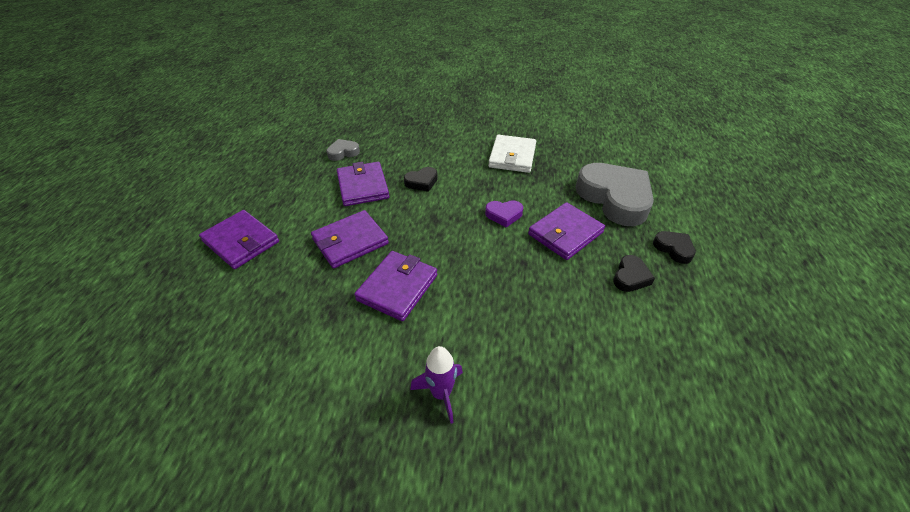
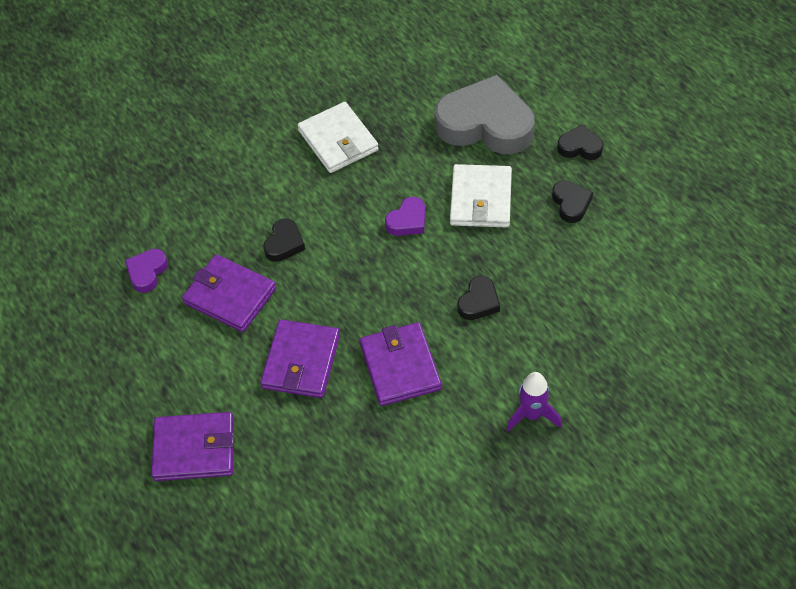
camera: 40 degrees left, 10 degrees up
(343, 152) = (147, 272): grey heart -> purple heart
(494, 289) = (479, 302): none -> black heart
(565, 233) = (480, 199): purple wallet -> white wallet

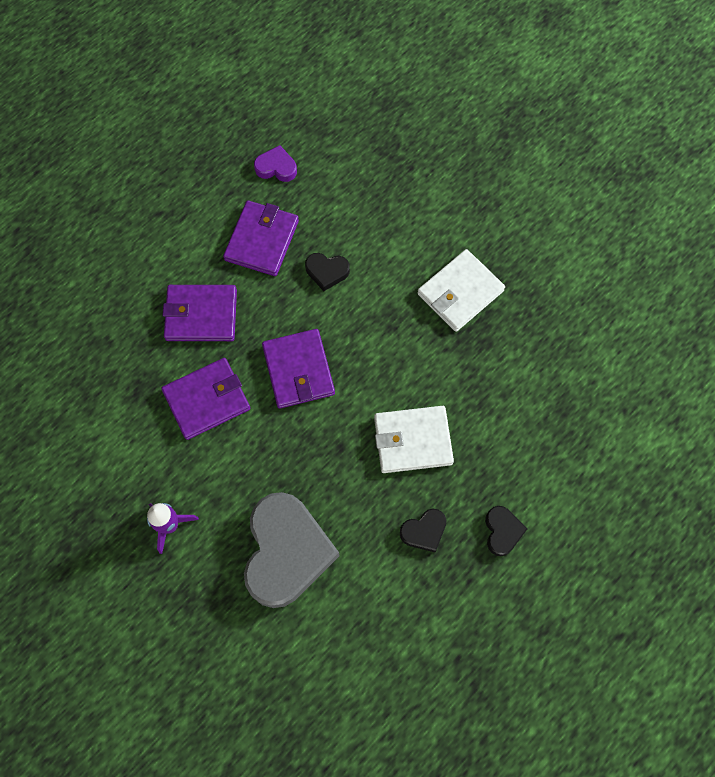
camera: 75 degrees right, 15 degrees up
(194, 449) = (105, 251): purple wallet -> purple wallet (298, 370)
(407, 221) = (373, 376): purple heart -> none
(479, 302) = (288, 458): black heart -> none
(485, 124) = (512, 430): grey heart -> grey heart (286, 552)

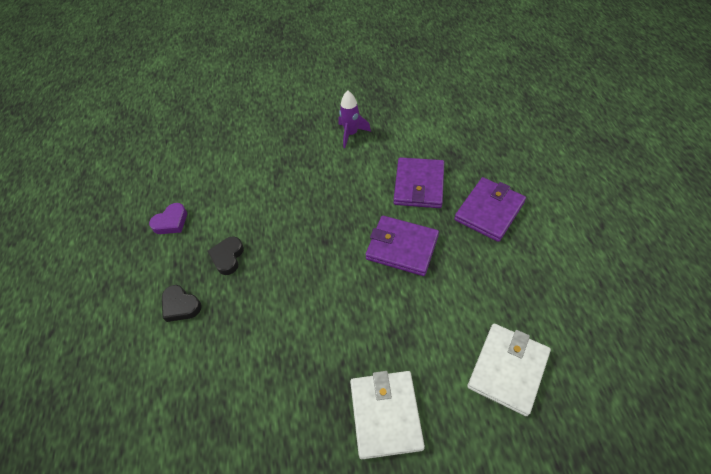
camera: 130 degrees right, 15 degrees down
(262, 240) = (536, 282): purple wallet -> none
(276, 167) = (615, 335): purple heart -> purple heart (171, 222)
(286, 552) = (286, 178): grey heart -> none
(327, 272) = (476, 314): black heart -> none
(413, 440) = (291, 289): white wallet -> white wallet (508, 369)

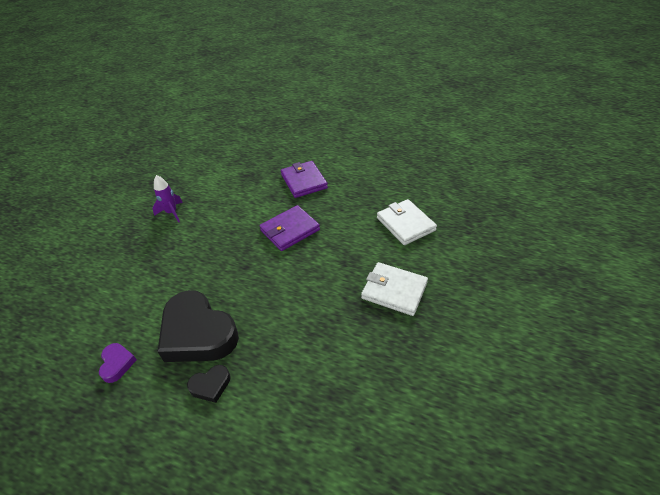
camera: 60 degrees left, 10 degrees down
(228, 257) = (198, 333): black heart -> black heart, size x2.25
(419, 185) = (253, 200): purple wallet -> none

